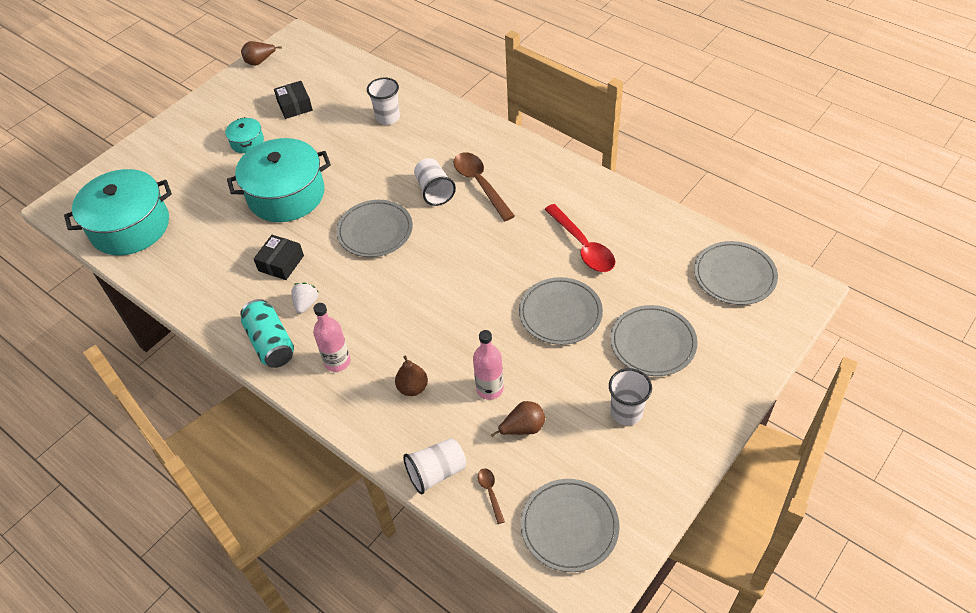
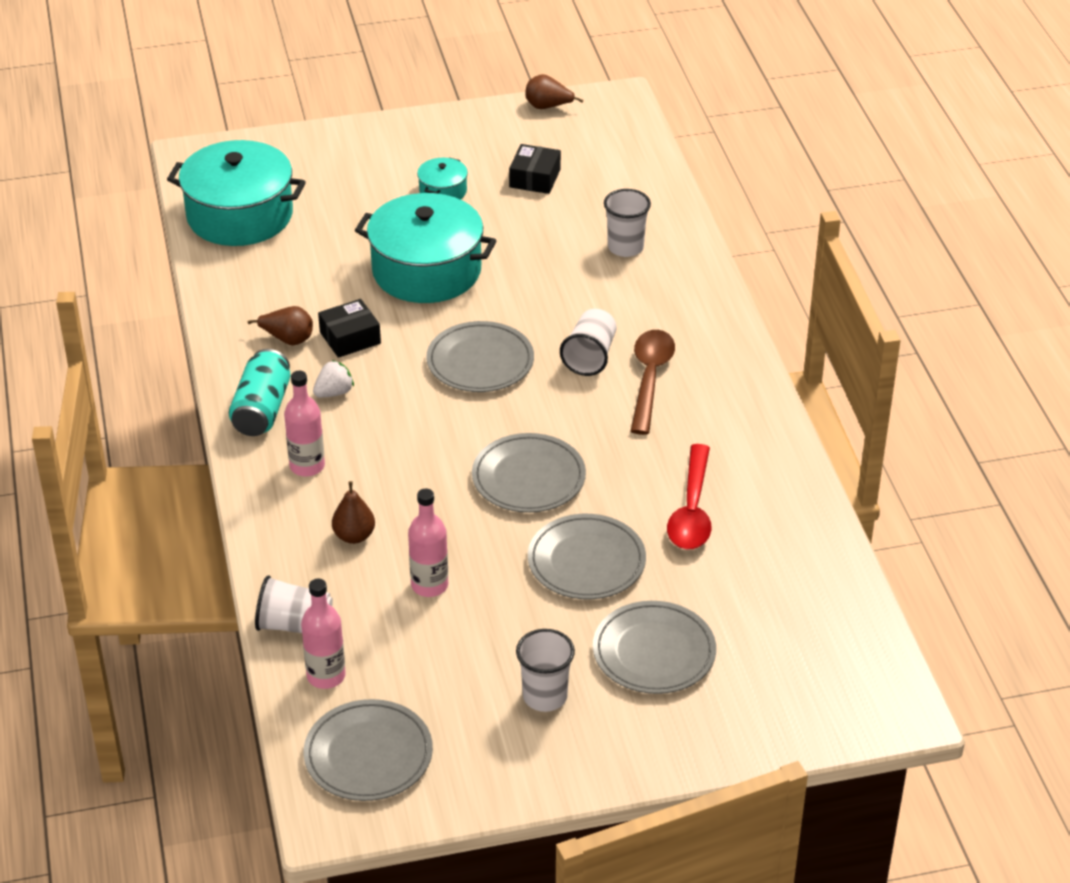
camera: 35 degrees right, 10 degrees down
(490, 493) = (326, 676): brown spoon -> pink bottle
(523, 428) = (422, 641): brown pear -> brown pear (288, 339)
(734, 275) = (834, 646): grey plate -> grey plate (528, 477)

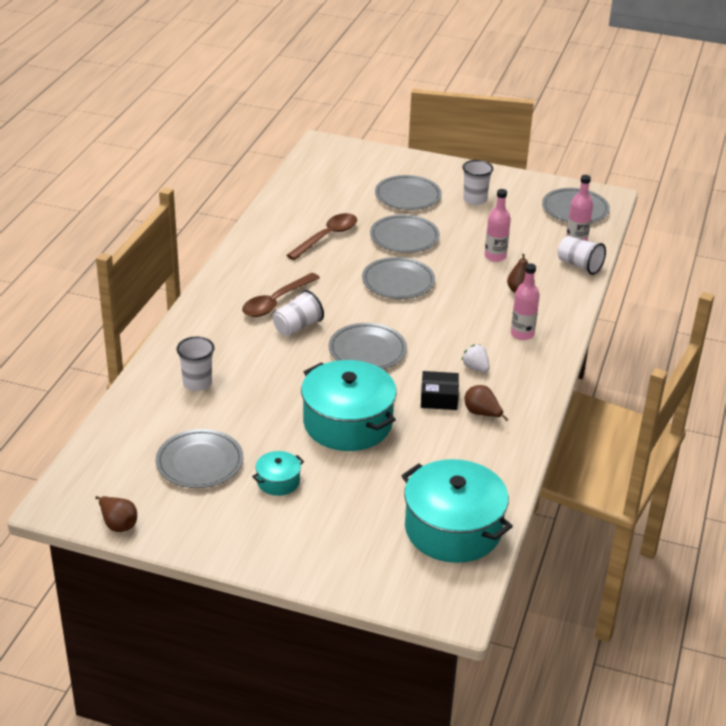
camera: 150 degrees left, 5 degrees down
(262, 409) = (529, 376): turquoise can -> none
(334, 393) = (475, 368): white strawberry -> white strawberry turned 60 degrees clockwise
(535, 178) = (199, 462): black box -> grey plate
(692, 510) = (327, 237): red spoon -> brown spoon

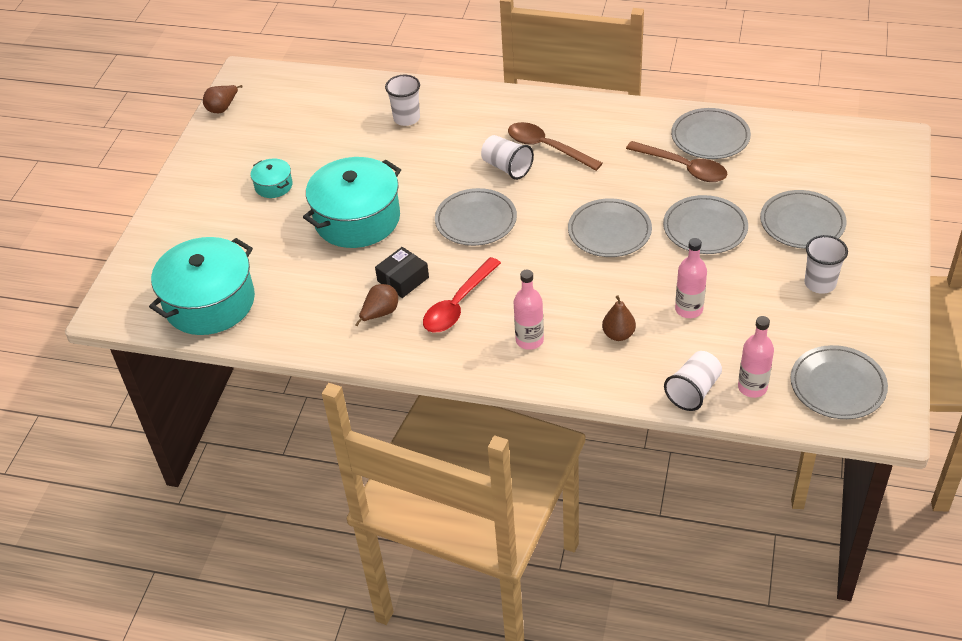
camera: 90 degrees right, 10 degrees up
(199, 462) = (297, 137): grey plate -> grey plate (710, 137)
(439, 398) = (403, 279): black box -> black box turned 45 degrees clockwise
(475, 368) = (458, 304): white strawberry -> red spoon

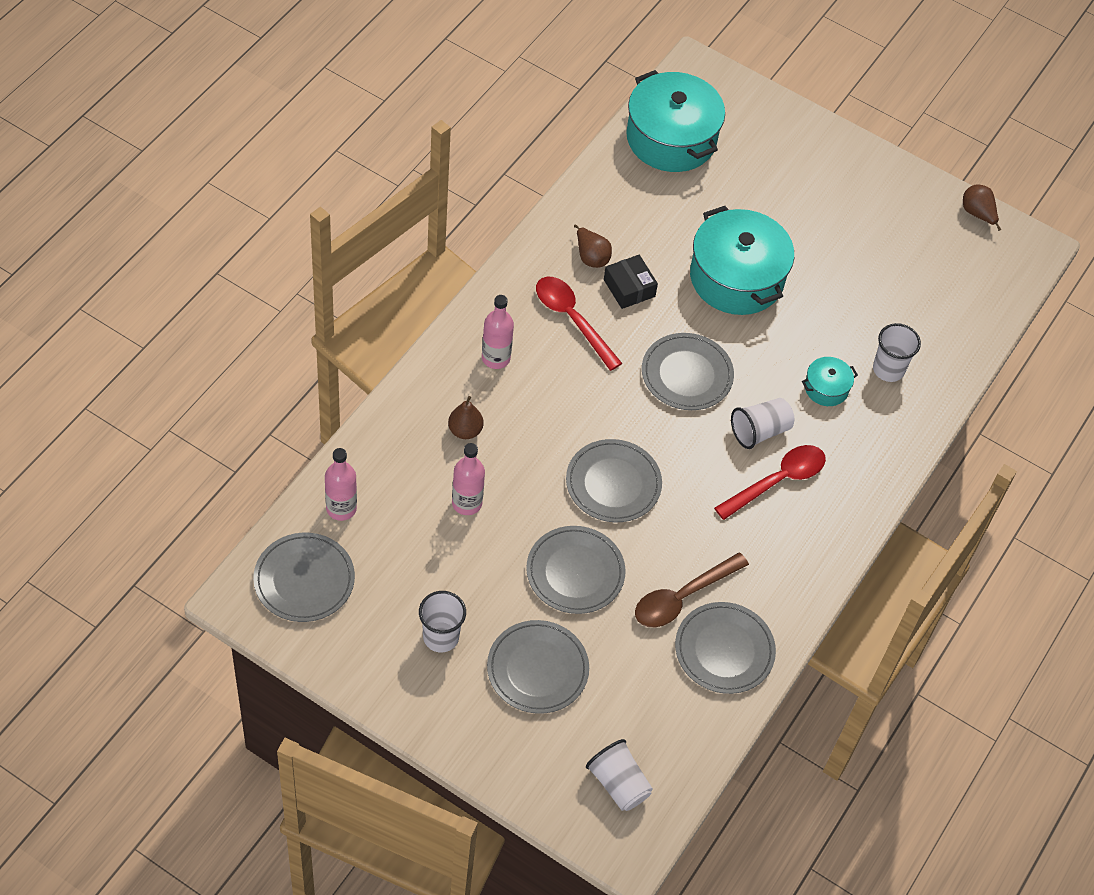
camera: 100 degrees right, 10 degrees up
(273, 186) = (822, 225): turquoise pot -> turquoise pot (826, 388)
(547, 148) = (777, 481): brown spoon -> red spoon
(693, 391) = (363, 459): white cup -> white cup (618, 784)

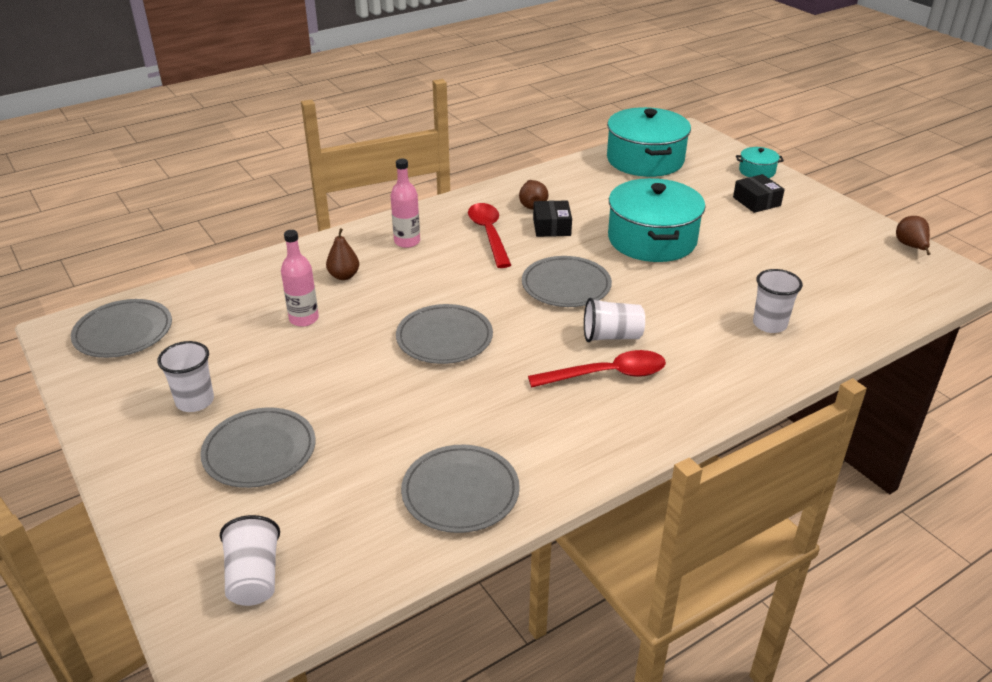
camera: 30 degrees right, 20 degrees down
(341, 508) = (199, 297): pink bottle -> none
(575, 572) = (358, 389): grey plate -> none
(683, 597) = (448, 436): brown spoon -> none
(813, 182) = (756, 201): none -> black box
(826, 388) = (697, 323): turquoise pot -> turquoise pot (757, 171)

